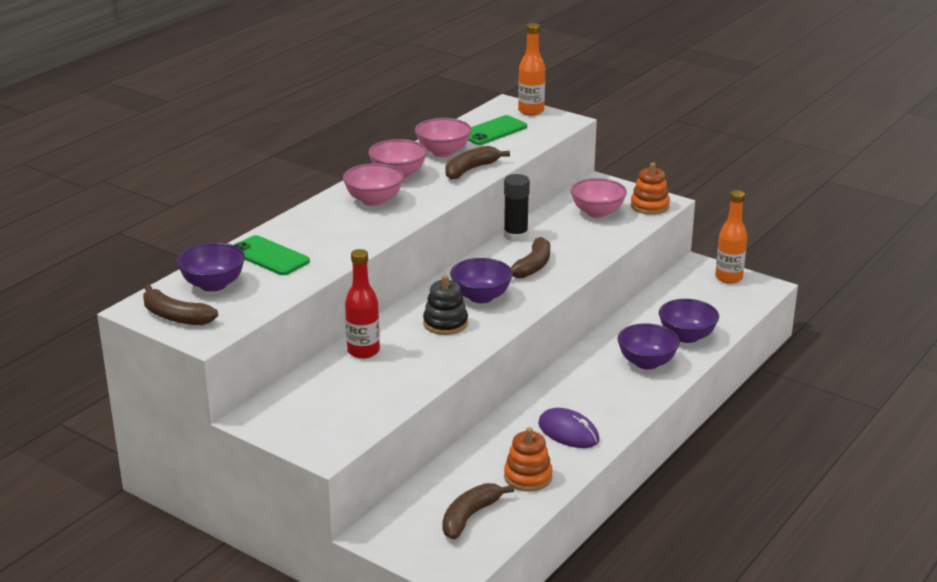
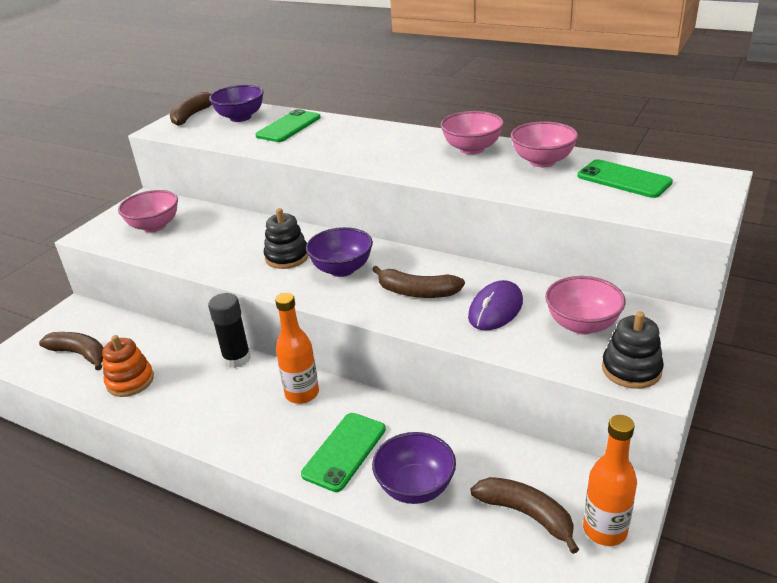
camera: 85 degrees right, 5 degrees up
(363, 351) = (238, 225): red bottle -> none
(374, 200) = (408, 147): pink bowl -> pink bowl (154, 226)
(471, 169) = (505, 181): brown banana -> brown banana (526, 514)
(515, 236) = (488, 273): black glue stick -> black glue stick (237, 358)
(531, 111) = (710, 194): orange bottle -> orange bottle (302, 394)
(568, 432) = (202, 400): purple mouse -> purple mouse (495, 309)
(646, 362) = (344, 451): purple bowl -> green phone
(649, 206) = (631, 369): orange stacking toy -> black stacking toy

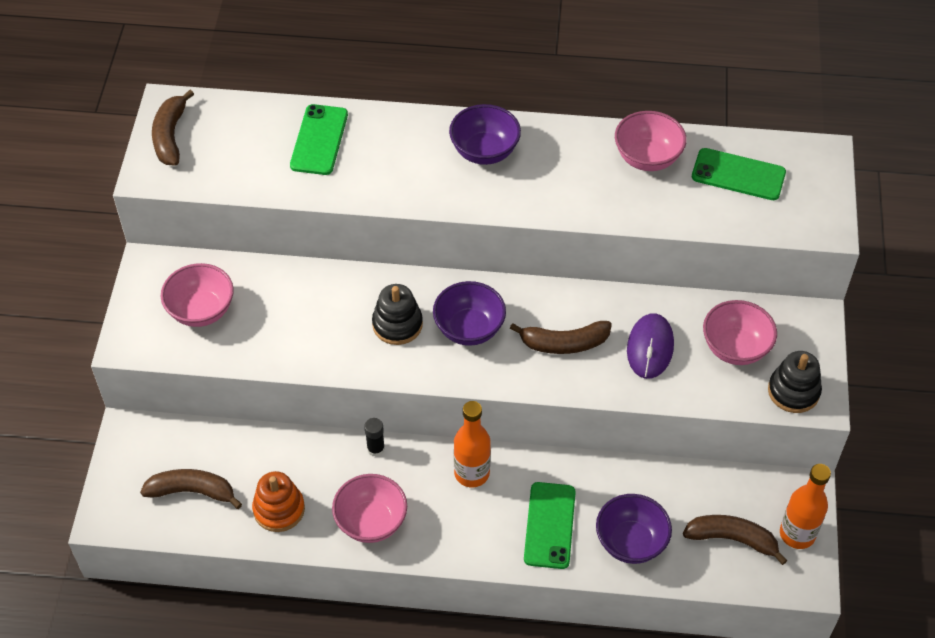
camera: 25 degrees left, 20 degrees up
(237, 358) = (375, 449): black glue stick -> black glue stick, size x0.58
(240, 117) = (241, 130): purple bowl -> purple bowl (484, 151)
(472, 149) = (562, 148): pink bowl -> pink bowl (371, 522)

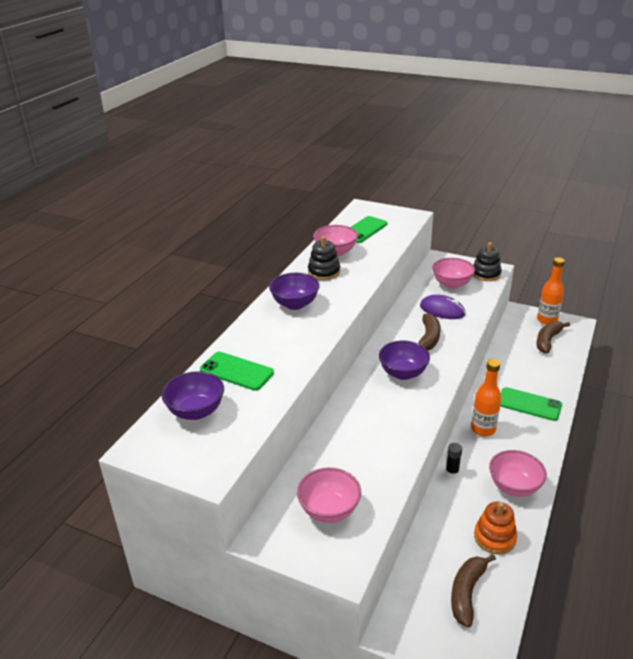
camera: 70 degrees left, 20 degrees down
(170, 136) = (174, 453): brown banana -> none
(397, 324) = (386, 404): black stacking toy -> black stacking toy (324, 272)
(631, 542) = (545, 376): purple bowl -> purple bowl (196, 411)

